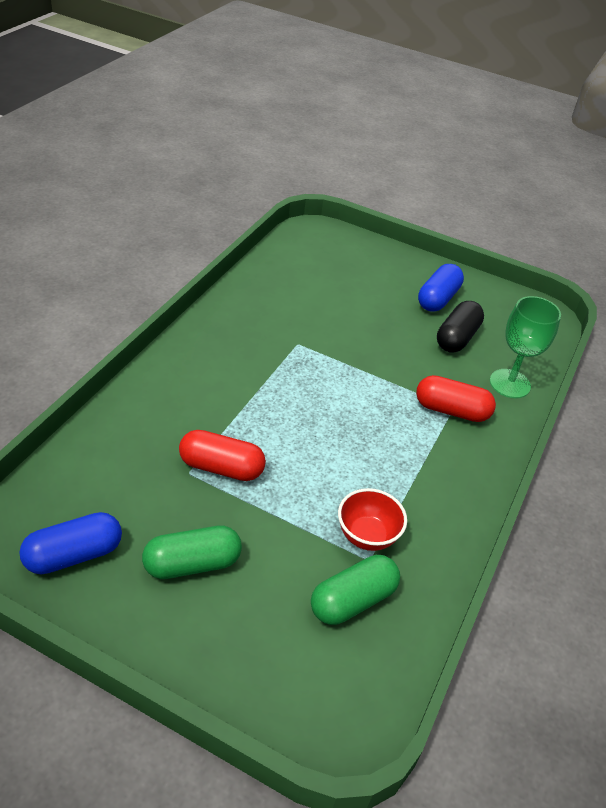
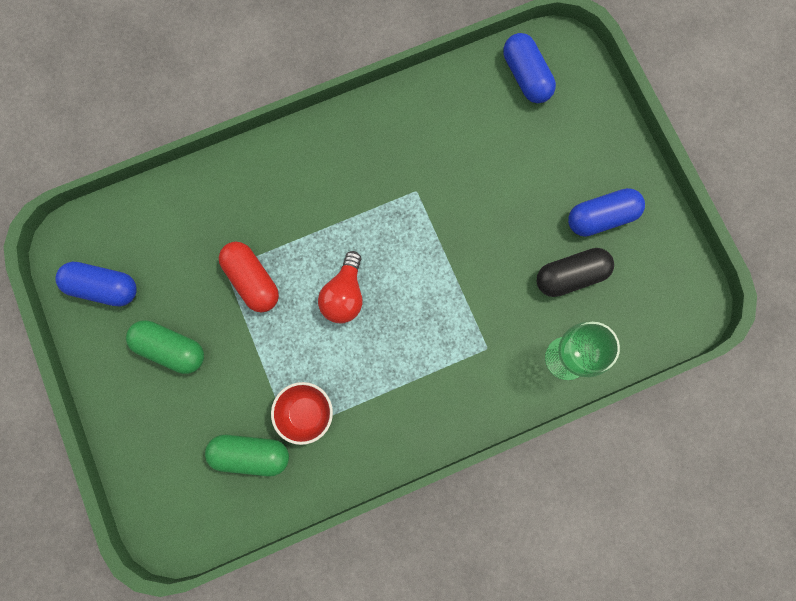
camera: 45 degrees right, 35 degrees up
(305, 252) = (526, 76): none -> blue capsule
(311, 434) = (344, 295): none -> red light bulb
(451, 410) = (483, 350): red capsule -> none

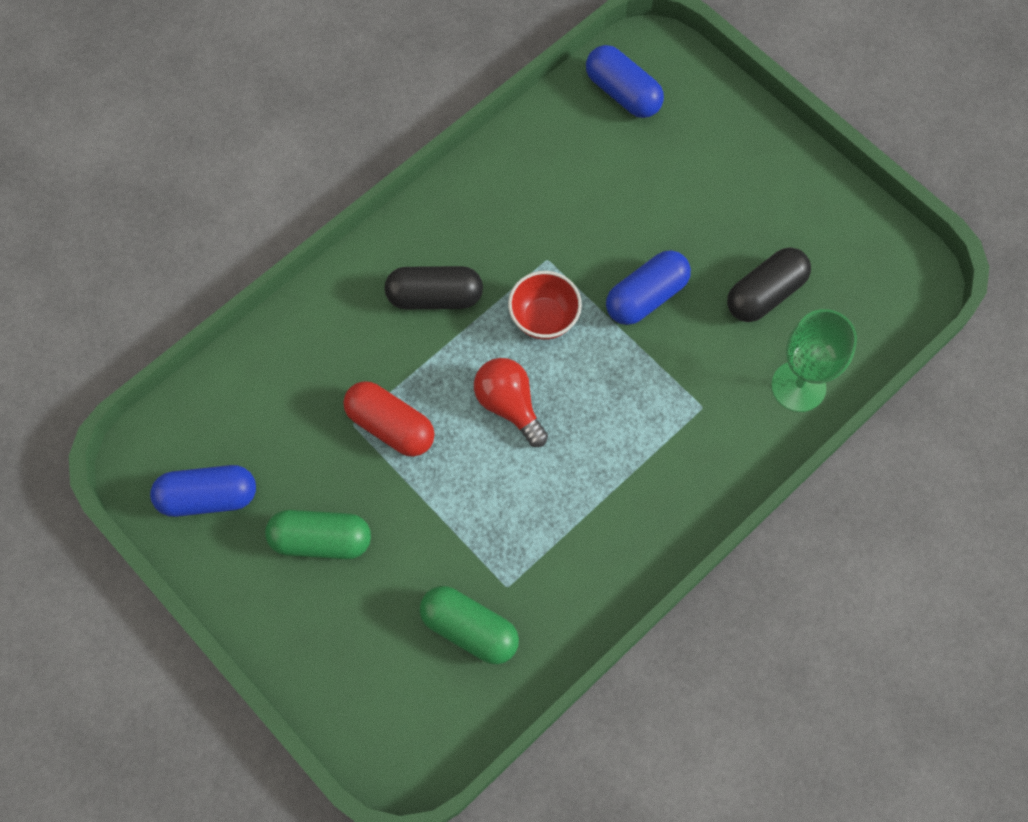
camera: 20 degrees left, 10 degrees down
(250, 454) = (469, 629): green capsule -> green capsule turned 45 degrees clockwise
(305, 413) = (517, 557): red bowl -> red bowl (544, 318)
(321, 191) = (435, 297): none -> black capsule
(344, 295) = (509, 405): red light bulb -> red light bulb turned 150 degrees clockwise
(601, 217) = (772, 218): blue capsule -> blue capsule (646, 296)

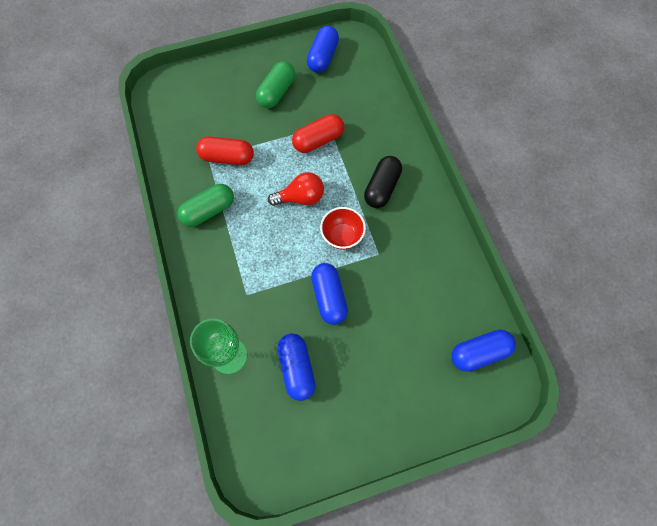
camera: 115 degrees right, 0 degrees up
(469, 629) = (198, 134): green capsule -> green capsule (208, 210)
(491, 556) = (227, 157): none -> red capsule
(765, 293) = (297, 368): black capsule -> blue capsule

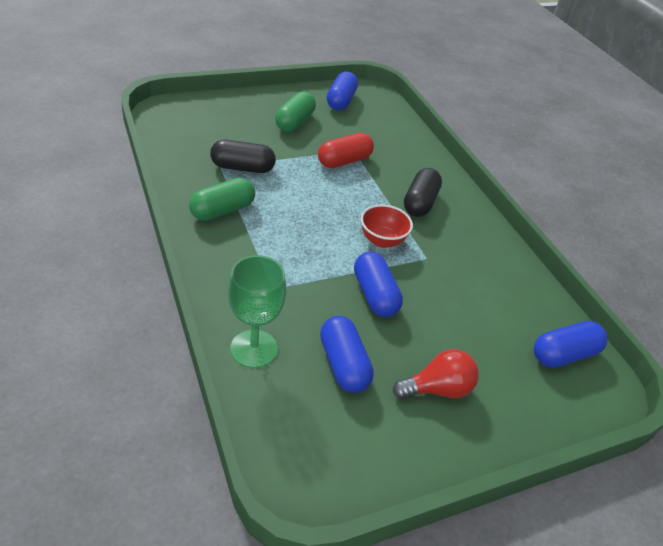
camera: 10 degrees left, 25 degrees down
(227, 157) = (242, 168): red capsule -> black capsule
(300, 197) = (330, 205): red light bulb -> red light bulb (437, 389)

